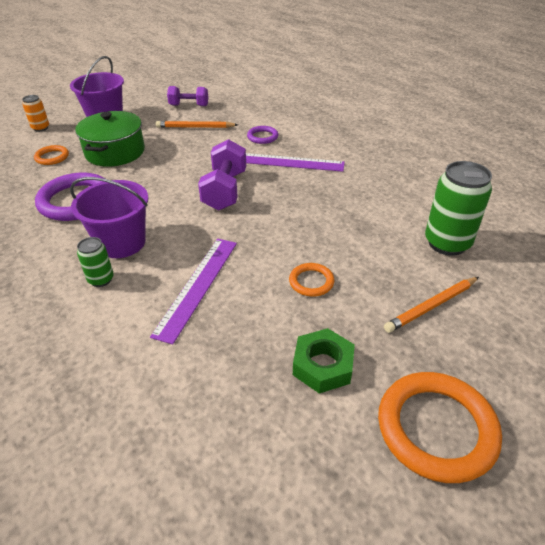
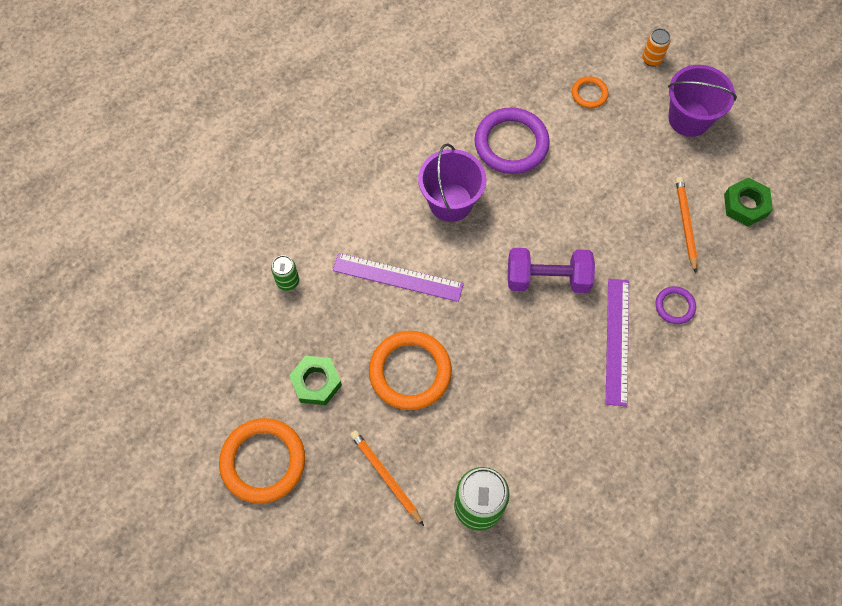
camera: 85 degrees right, 25 degrees up
(101, 279) = (400, 200): green can -> green can (288, 281)
(115, 152) = (610, 151): green pot -> none
(189, 105) = (745, 205): purple dumbbell -> green nut
(311, 282) = (410, 372): orange ring -> orange ring, size x1.99

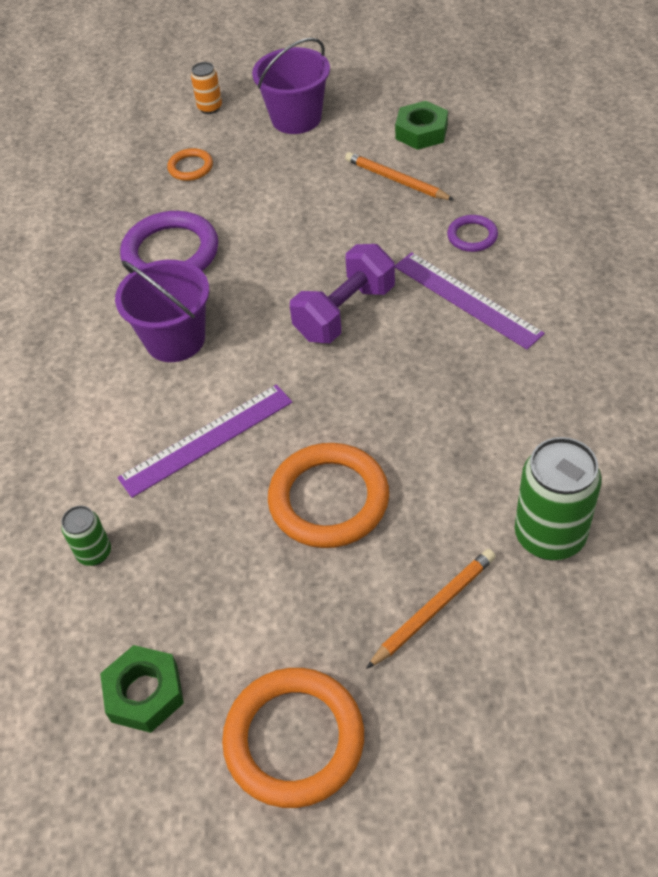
camera: 45 degrees left, 15 degrees down
(316, 382) = (249, 606): green nut -> green nut (144, 693)
(385, 476) = (434, 608): orange pencil -> orange pencil turned 135 degrees clockwise

